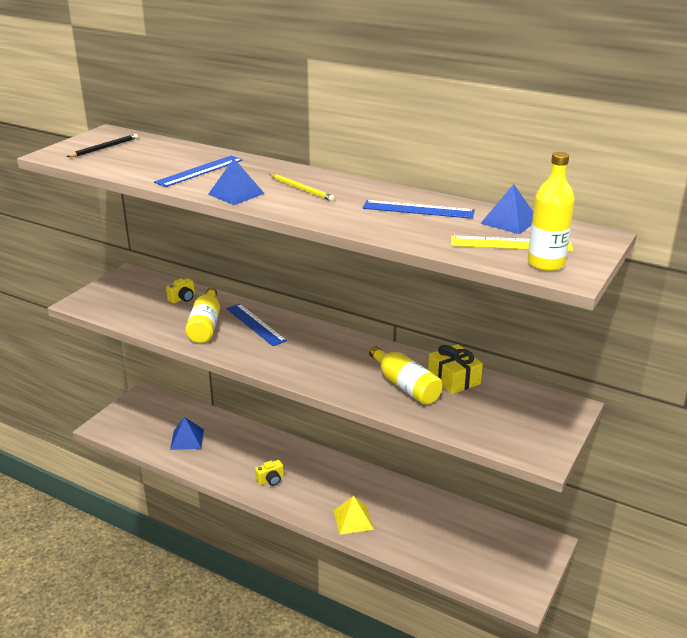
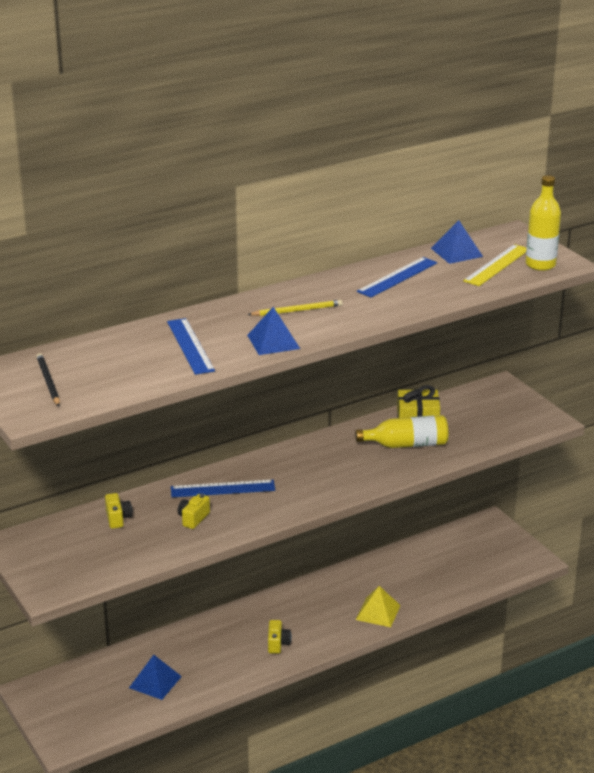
camera: 60 degrees left, 0 degrees up
(205, 325) = (193, 518): yellow bottle -> yellow camera

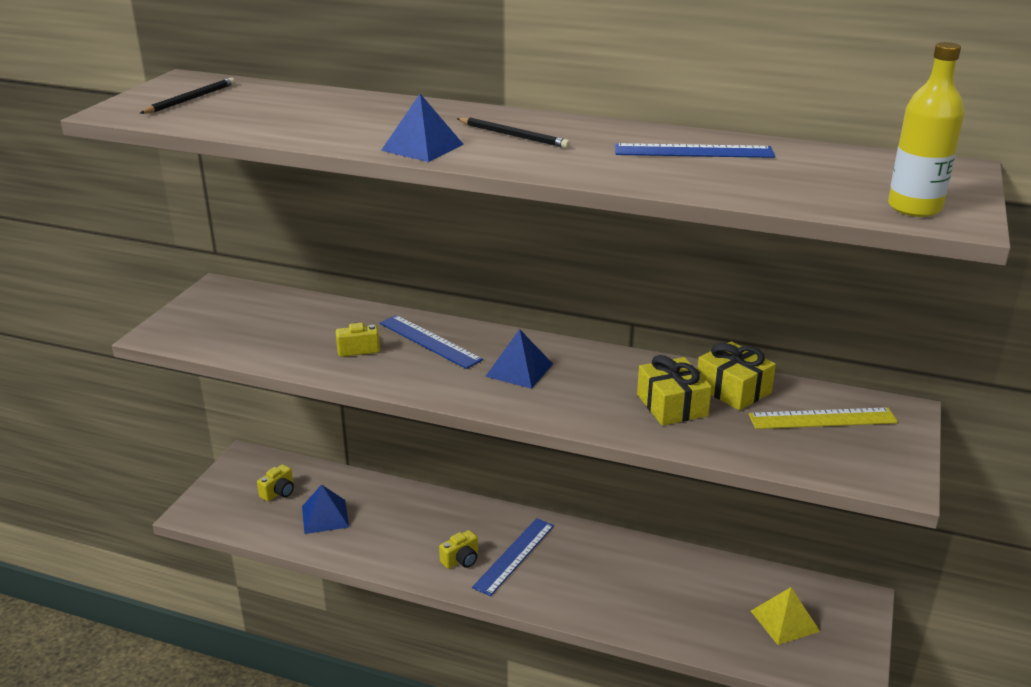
camera: 50 degrees right, 0 degrees up
(118, 518) = (311, 315): yellow camera -> yellow camera (279, 492)
(190, 346) = (350, 121): blue ruler -> blue ruler (514, 556)
(297, 311) = (514, 136): yellow pencil -> black pencil
(378, 612) = (592, 601): yellow pyramid -> yellow pyramid (784, 621)
(406, 444) = (672, 405): yellow bottle -> yellow gift
(456, 252) = (826, 158): blue pyramid -> blue pyramid (519, 370)
(497, 265) = (849, 186): yellow ruler -> yellow ruler (822, 419)

